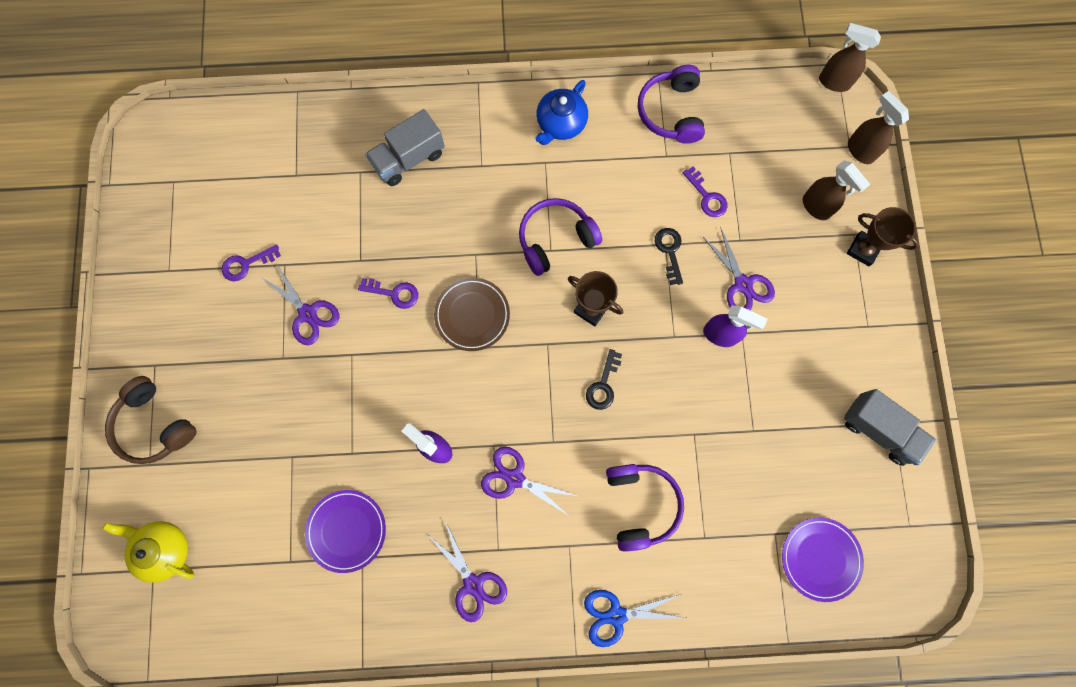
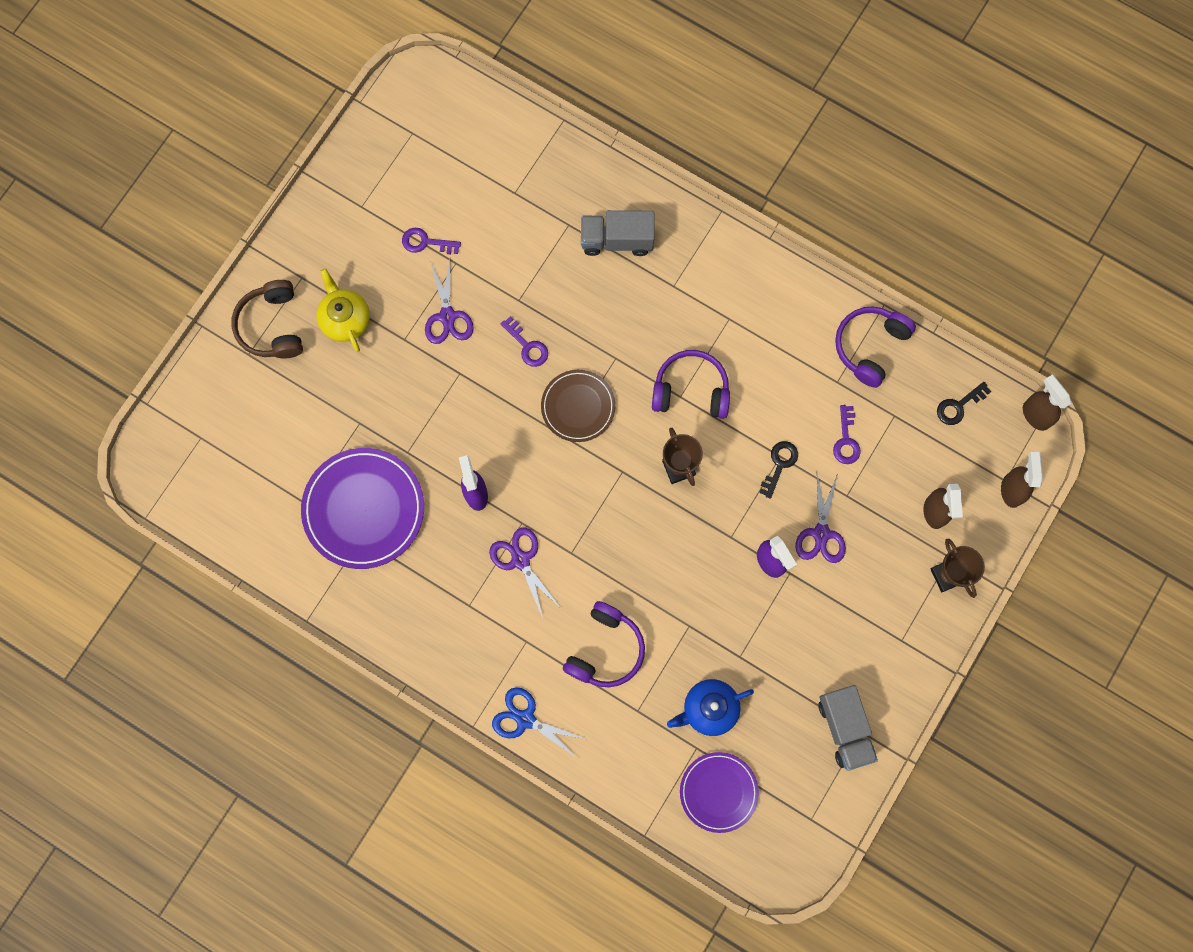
camera: 35 degrees right, 0 degrees up
(164, 549) = (219, 427): yellow teapot -> yellow teapot (345, 319)
(346, 530) = (364, 509): purple plate -> purple plate, size x1.62
(473, 584) = (432, 617): purple scissors -> none
(560, 123) = (766, 294): blue teapot -> blue teapot (709, 709)
(603, 385) = (644, 535): black key -> black key (958, 406)

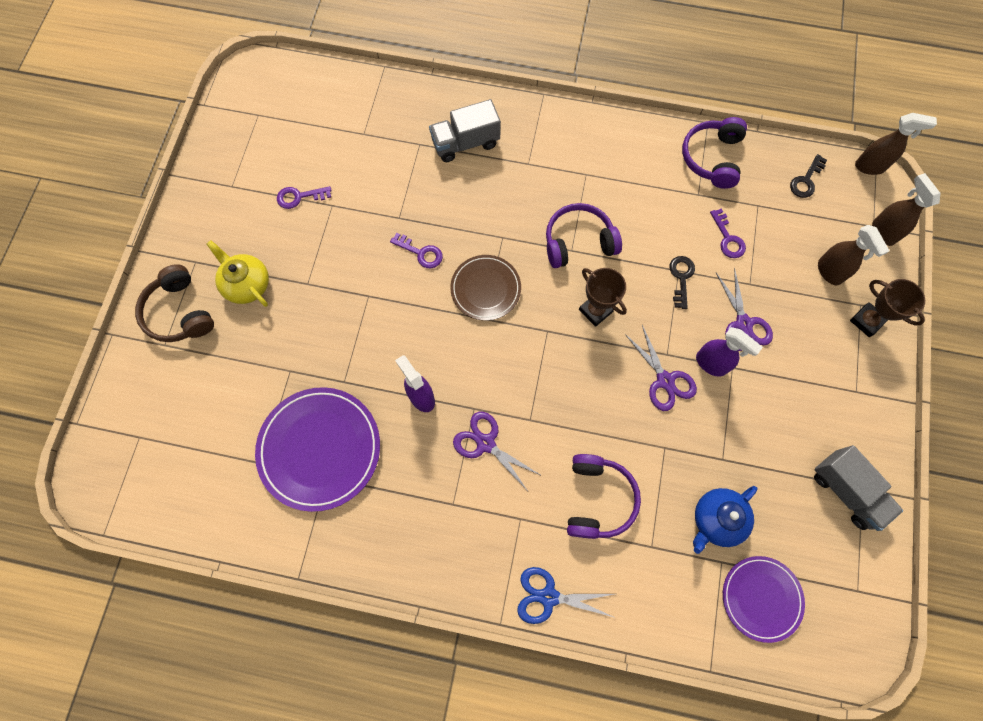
camera: 20 degrees left, 5 degrees down
(447, 316) = (340, 251): purple scissors -> purple scissors (665, 380)
(1035, 415) = (870, 167): brown spray bottle -> brown spray bottle turned 150 degrees clockwise

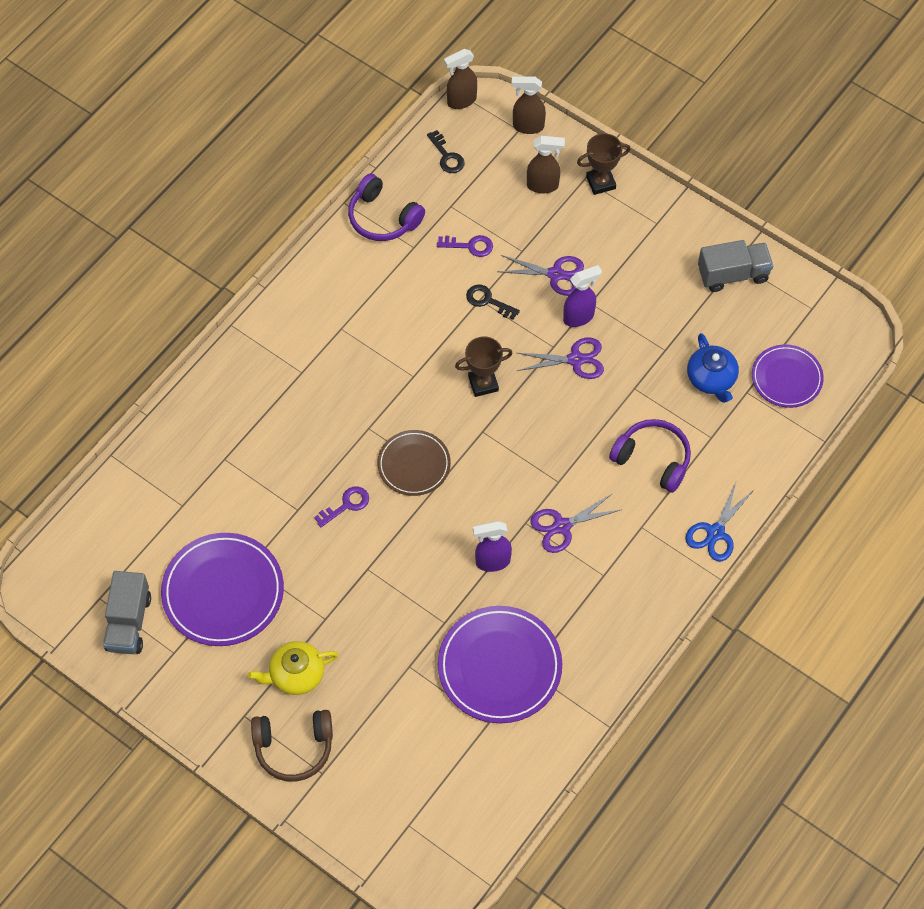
camera: 65 degrees left, 10 degrees down
(299, 197) = (223, 592): purple key -> purple plate
(465, 143) = (247, 417): grey truck -> grey truck (129, 622)
(578, 242) = (408, 367): purple headphones -> none
(870, 167) = (461, 101): brown spray bottle -> brown spray bottle turned 150 degrees counterclockwise

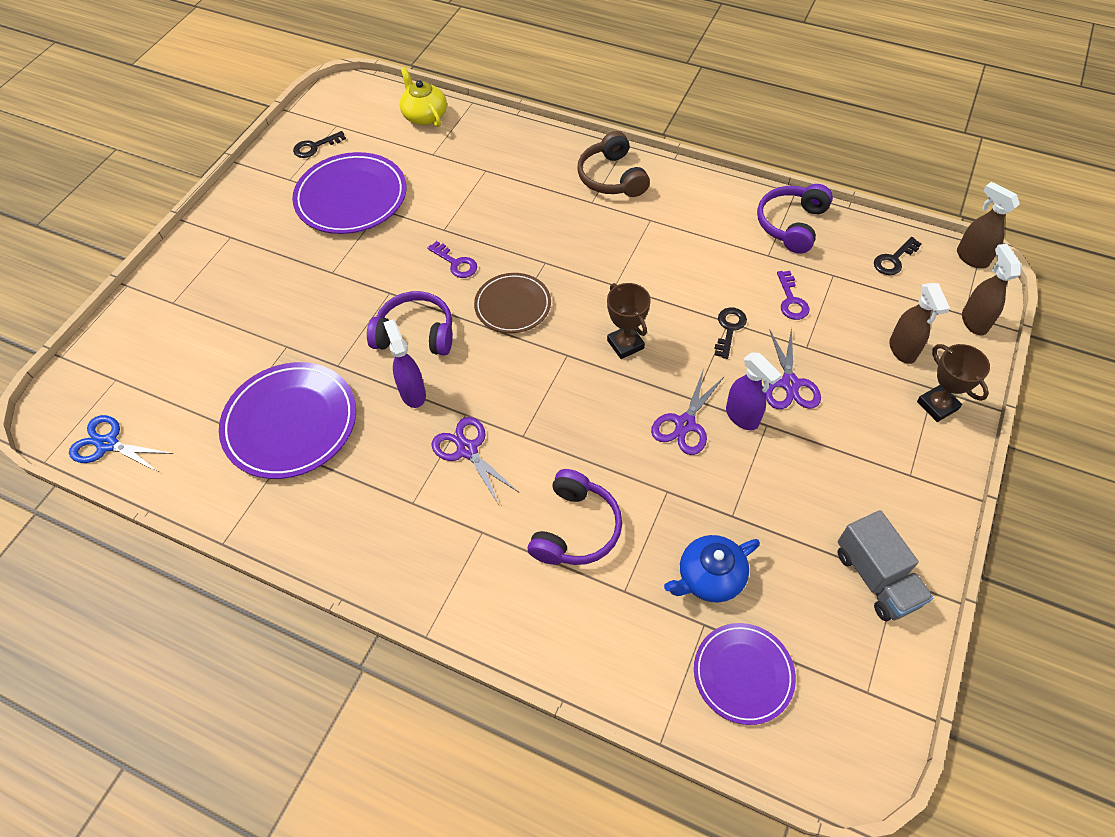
camera: 80 degrees right, 5 degrees down
(129, 622) = (315, 147): grey truck -> black key
(294, 747) = (199, 277): brown headphones -> brown headphones (612, 177)
(296, 674) = (272, 263): yellow teapot -> yellow teapot (425, 115)
(425, 551) = (415, 334): none -> purple headphones
(575, 359) = (685, 424): purple scissors -> purple scissors turned 45 degrees clockwise
(715, 532) = (490, 619): blue scissors -> blue scissors (108, 444)

